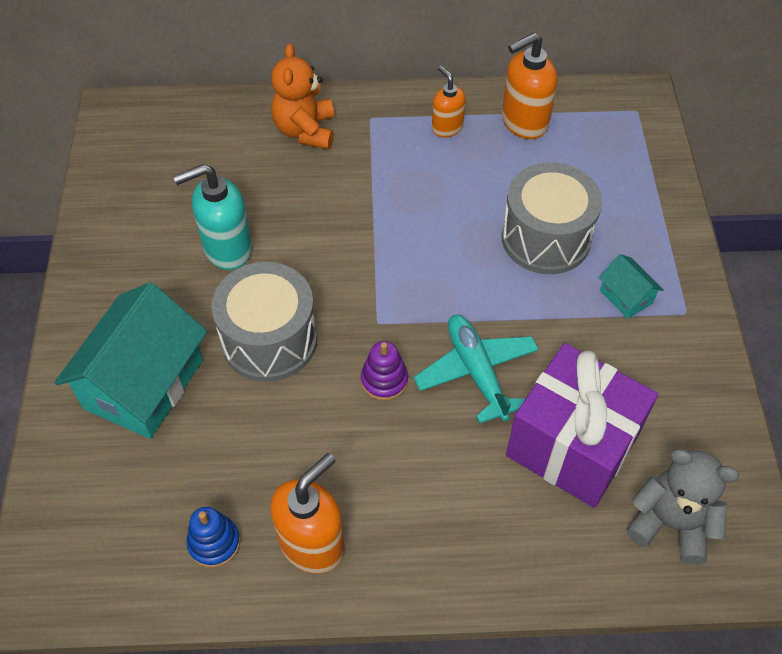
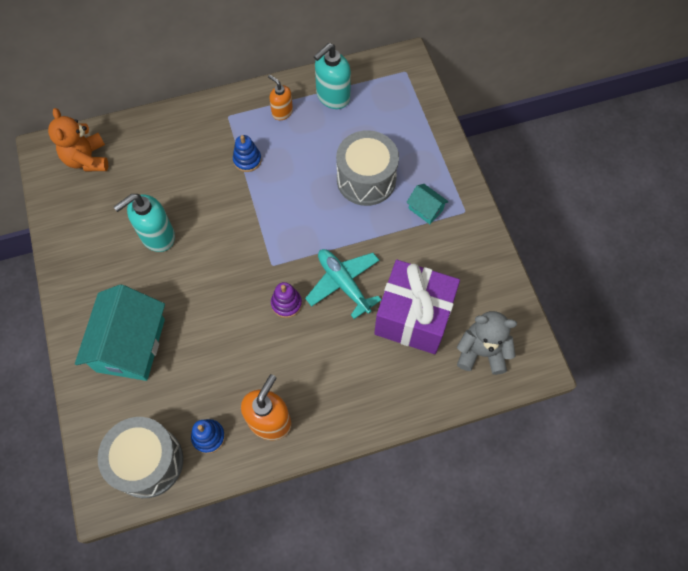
camera: 15 degrees left, 10 degrees up
(269, 340) = (204, 294): grey drum -> grey drum (148, 462)
(305, 131) = (185, 136): orange teddy bear -> orange teddy bear (87, 159)
(381, 178) = (247, 160): none -> blue stacking toy
(523, 122) = (332, 96): orange soap dispenser -> turquoise soap dispenser

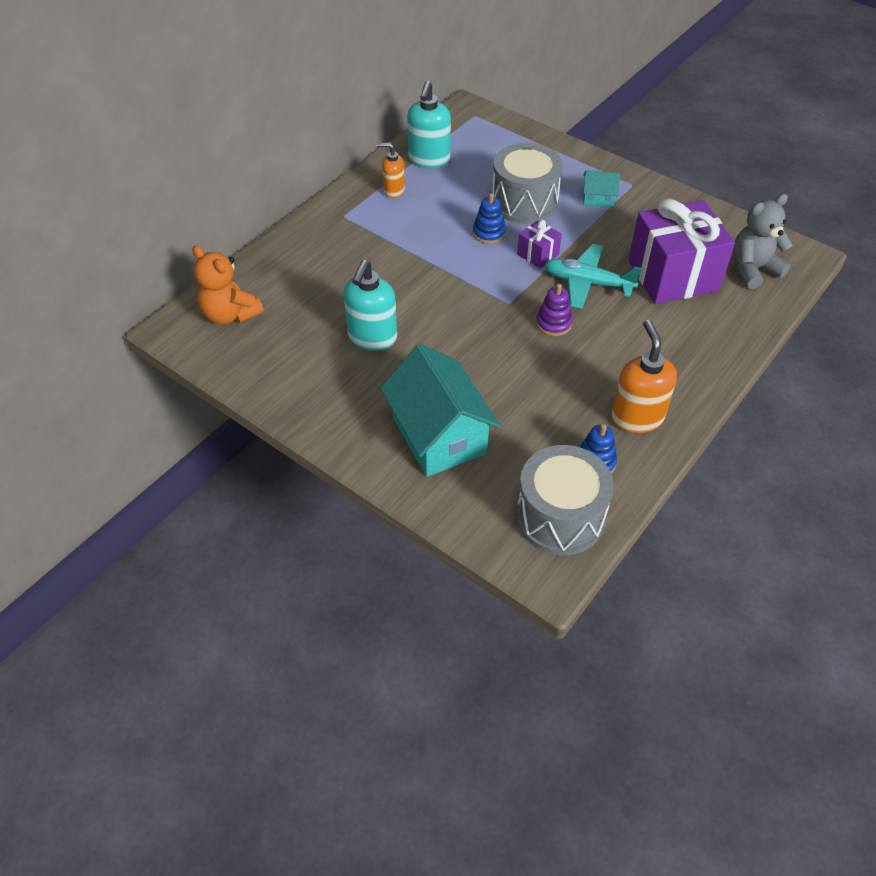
camera: 35 degrees left, 15 degrees down
(247, 160) = (399, 239): blue stacking toy -> blue stacking toy (489, 233)
(331, 234) = (538, 254): none -> purple gift

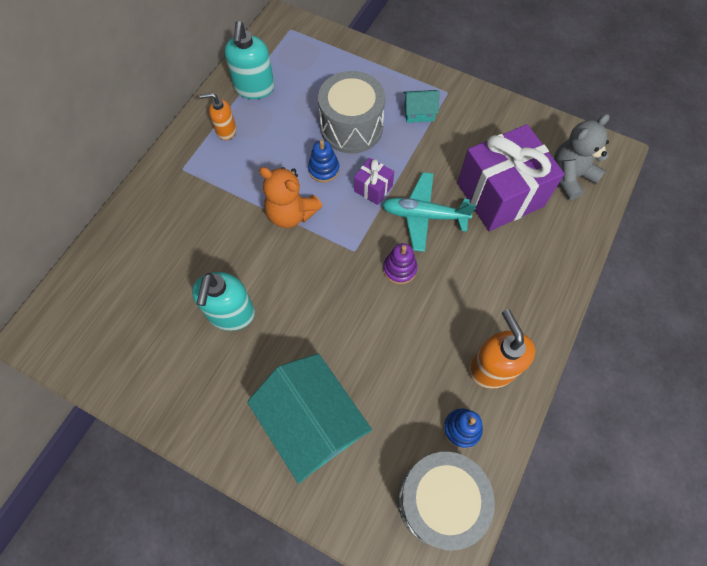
camera: 10 degrees left, 15 degrees up
(230, 314) = (88, 308): orange teddy bear -> orange teddy bear (291, 213)

